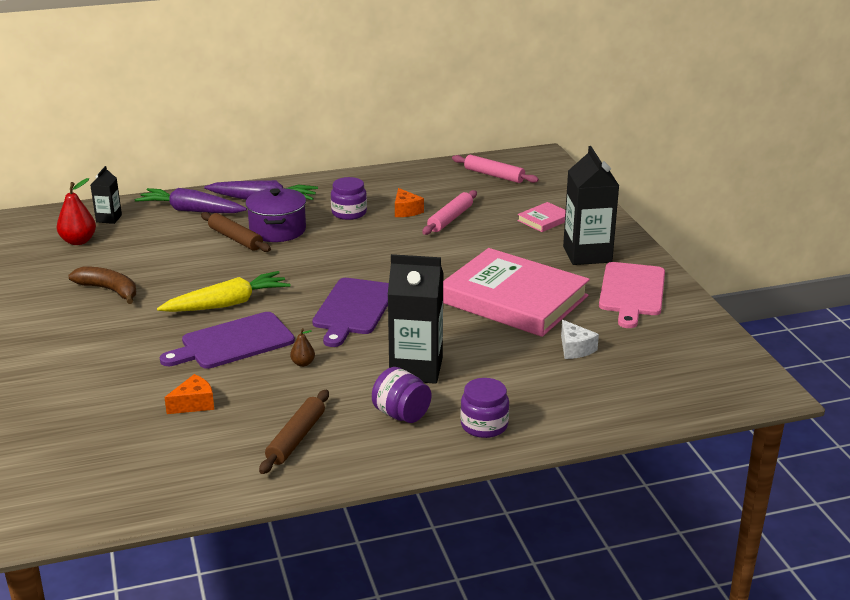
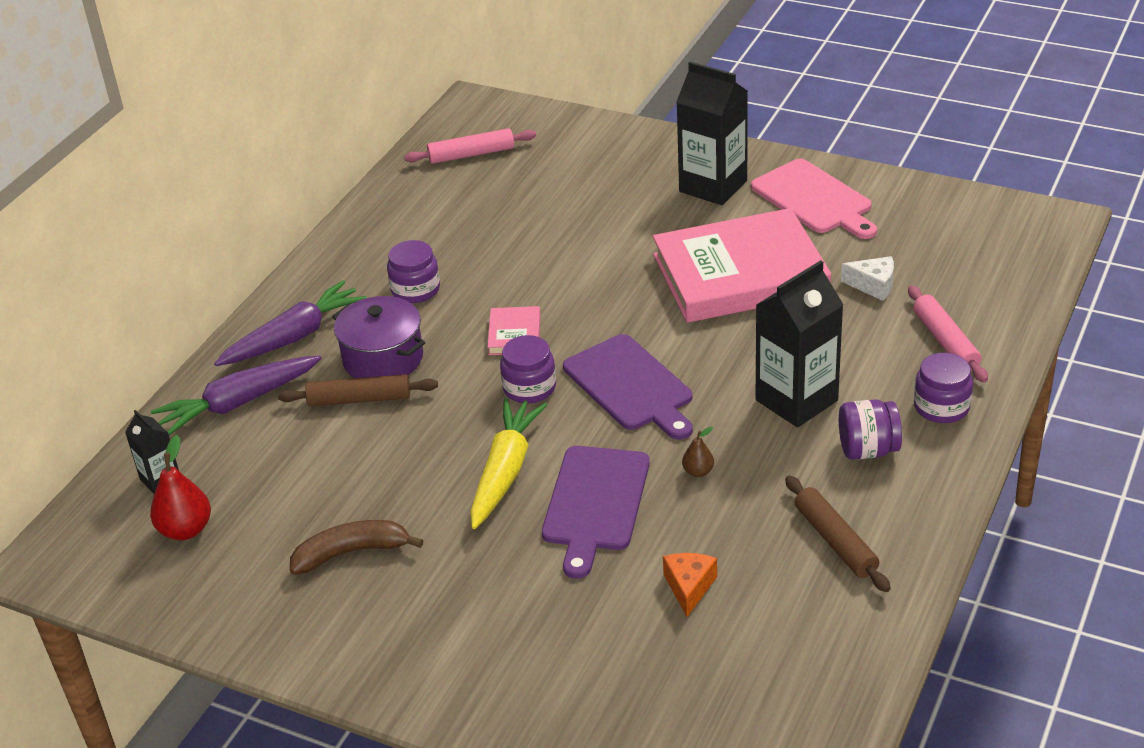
camera: 45 degrees left, 10 degrees up
(309, 280) = (529, 388): none -> purple jar
(406, 211) = (466, 249): orange cheese -> none
(450, 219) = (526, 230): pink rolling pin -> pink rolling pin (945, 341)
(544, 220) = (611, 174): pink book -> pink book (514, 334)

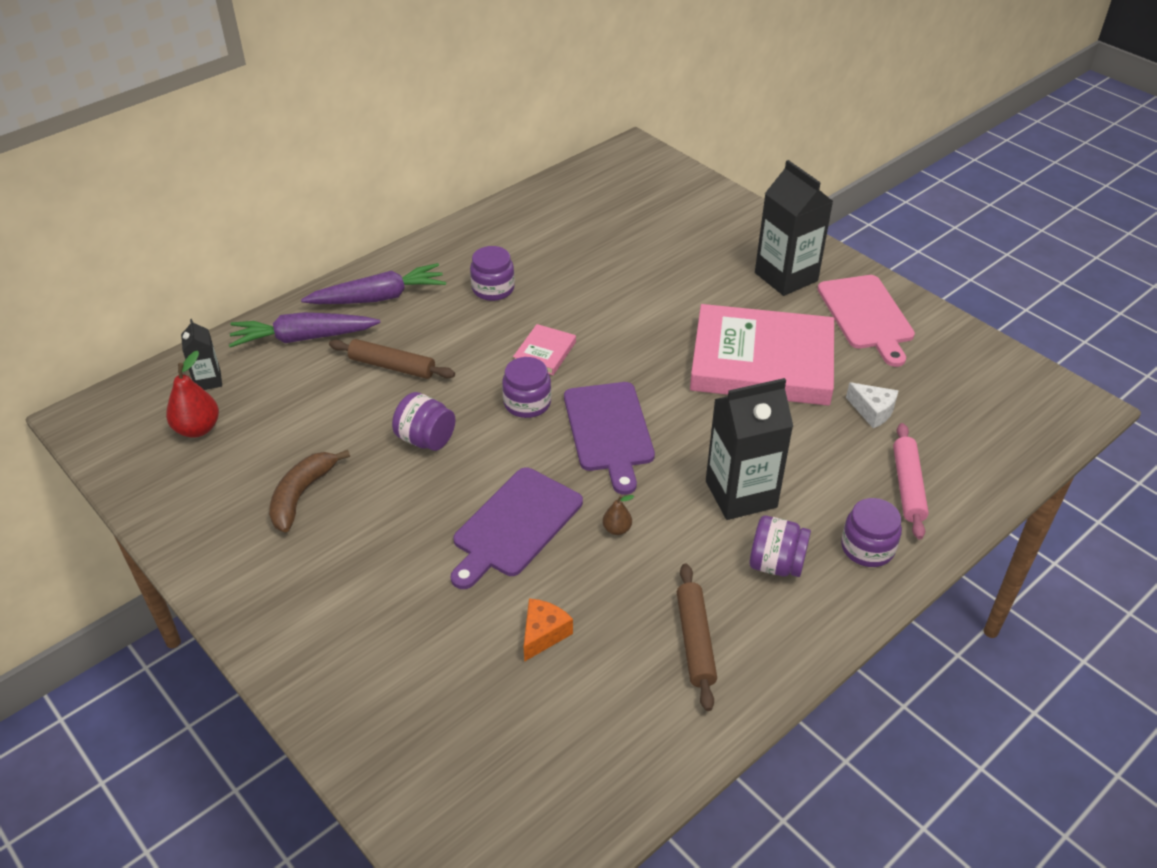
camera: 20 degrees right, 5 degrees up
(351, 552) = (301, 495): brown banana -> brown banana turned 75 degrees counterclockwise
(383, 359) = (431, 338): purple pot -> none
(447, 456) = (426, 439): none -> purple jar
(471, 154) = (607, 190): pink rolling pin -> none
(505, 471) = (462, 469): yellow carrot -> none

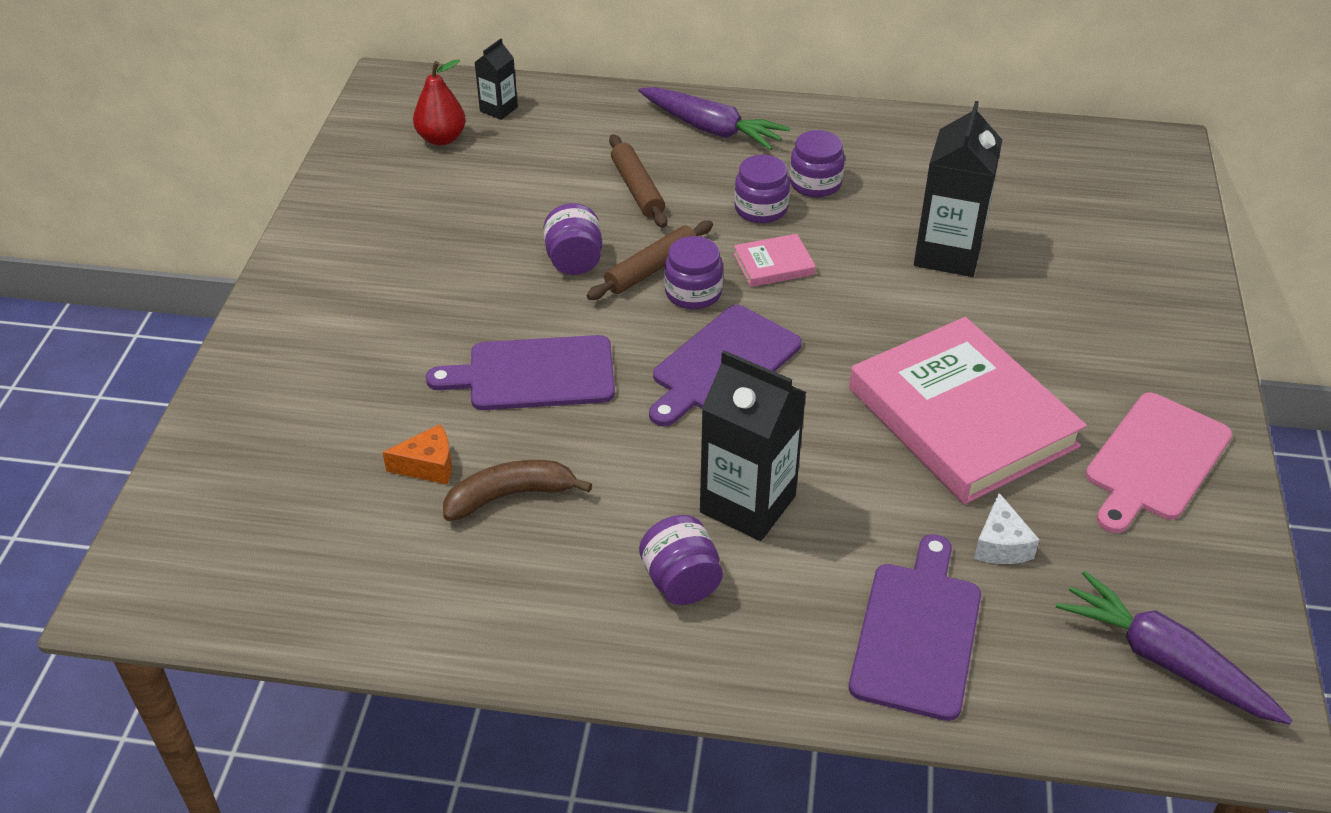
camera: 50 degrees right, 0 degrees up
(301, 495) = (433, 234): brown banana -> brown banana (510, 496)
(303, 338) = (608, 123): purple carrot -> purple carrot (1165, 660)
(617, 529) = (602, 442): brown pear -> none
(695, 641) = (520, 573): brown rolling pin -> brown rolling pin (651, 269)
(786, 277) = (1126, 363): black carton -> black carton (948, 253)
(867, 548) = (784, 644): purple jar -> purple jar (761, 209)
(907, 486) = (917, 633): pink rolling pin -> purple cutting board

